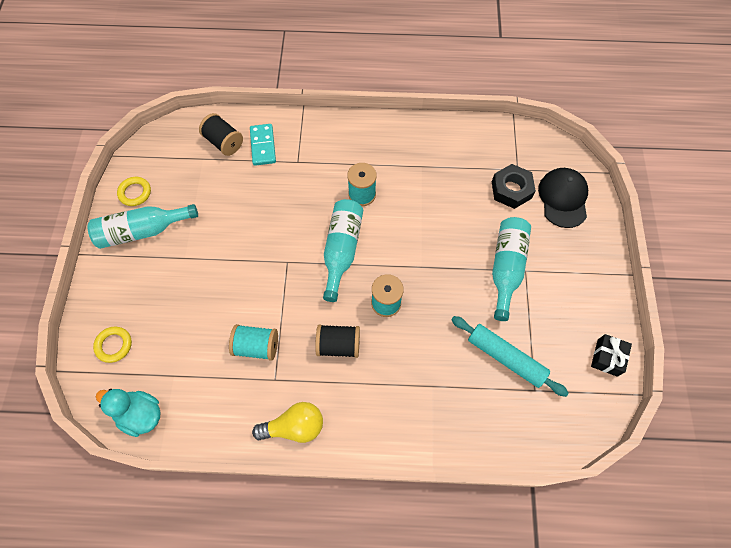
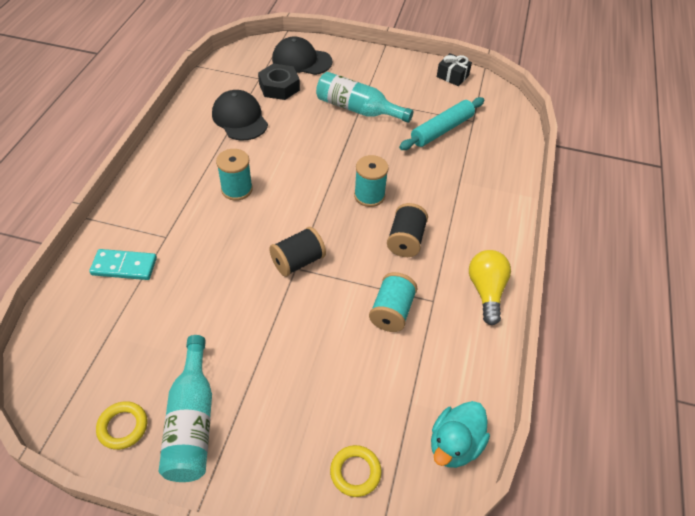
camera: 80 degrees left, 15 degrees down
(224, 142) = (95, 307): black spool -> black spool (298, 262)
(342, 250) = (298, 218): turquoise bottle -> none
(452, 170) = (240, 118): none -> black cap

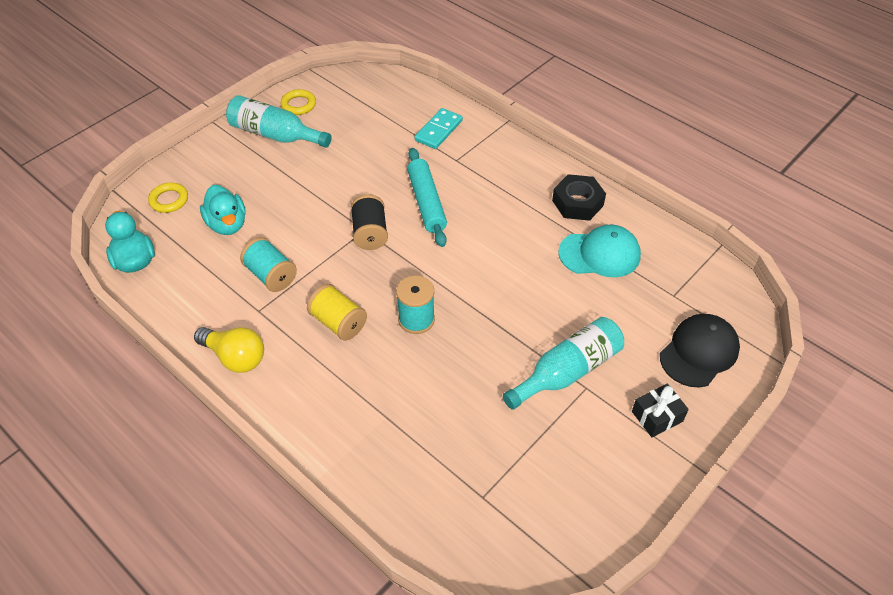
camera: 120 degrees right, 0 degrees up
(237, 189) = (488, 220): turquoise spool -> none
(240, 118) = (599, 254): black cap -> turquoise cap
(279, 87) = (646, 308): black nut -> black nut (577, 203)
(355, 386) = (227, 224): none -> turquoise duck
(405, 240) = (338, 322): black spool -> yellow spool
(442, 130) = (483, 446): turquoise rolling pin -> turquoise rolling pin (426, 202)
(452, 76) = (594, 528): black gift -> black gift (657, 416)

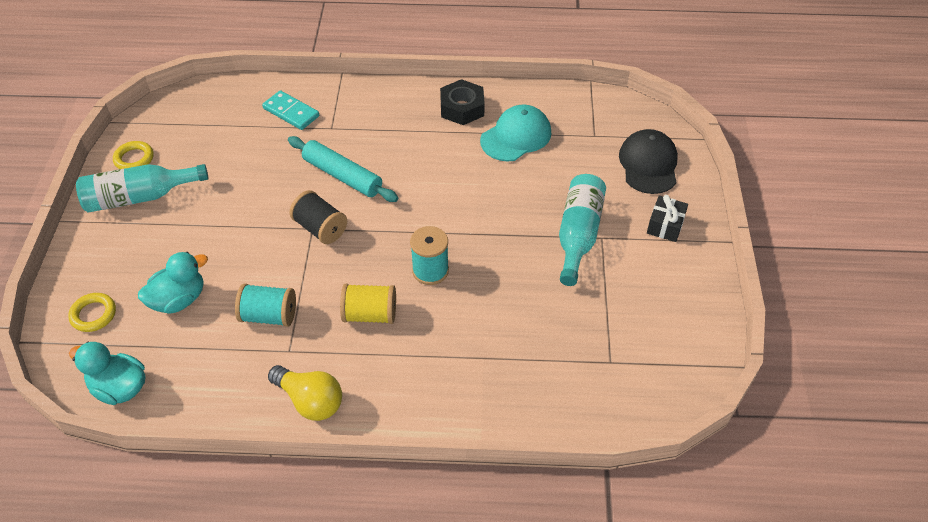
camera: 40 degrees left, 0 degrees up
(227, 224) = (179, 300): turquoise duck -> turquoise duck turned 60 degrees counterclockwise
(235, 357) = (310, 401): yellow light bulb -> yellow light bulb turned 45 degrees clockwise
(438, 130) = (291, 112): turquoise domino -> turquoise domino turned 45 degrees counterclockwise

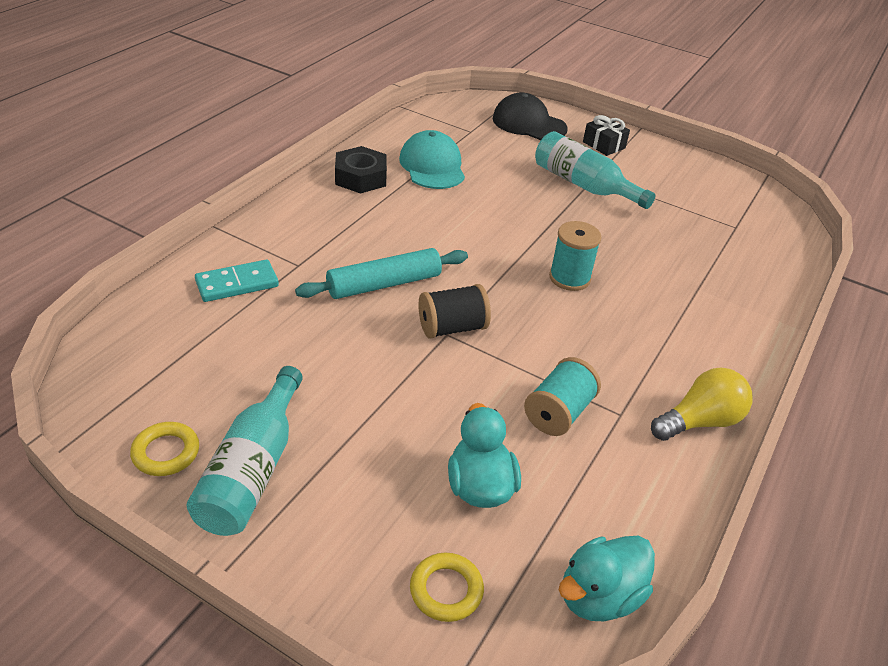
camera: 65 degrees left, 10 degrees down
(370, 314) = (603, 337): yellow spool -> none

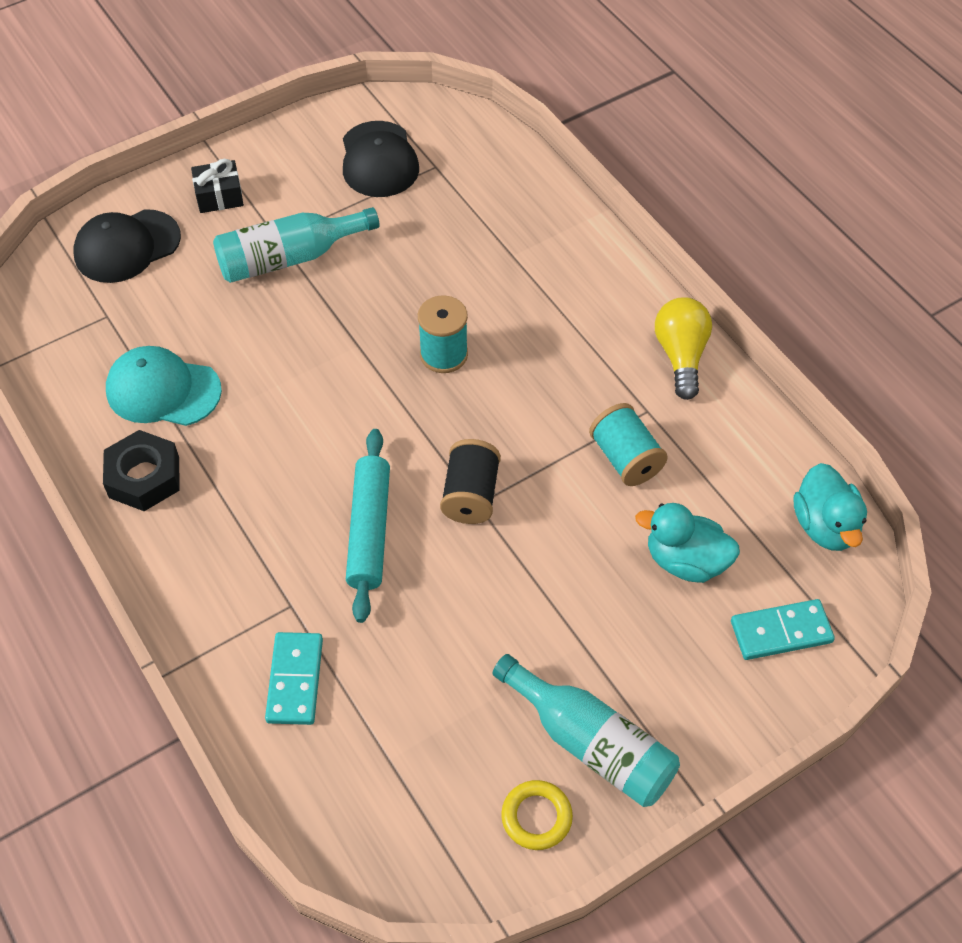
camera: 60 degrees left, 15 degrees up
(446, 590) = (781, 632): yellow ring -> turquoise domino
(710, 200) = (379, 160): none -> black cap

